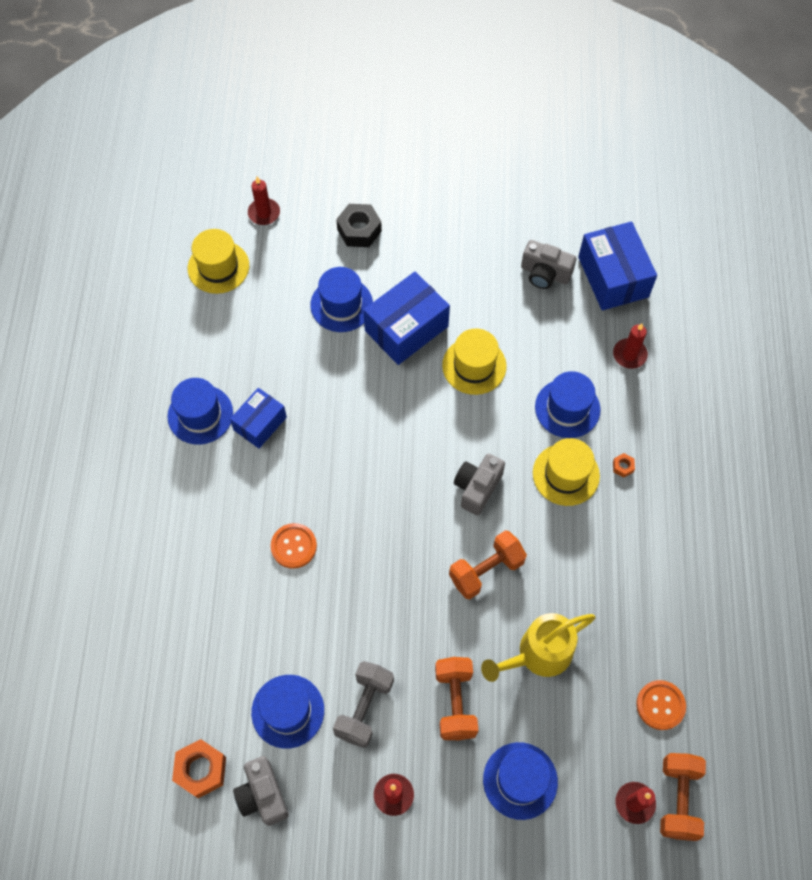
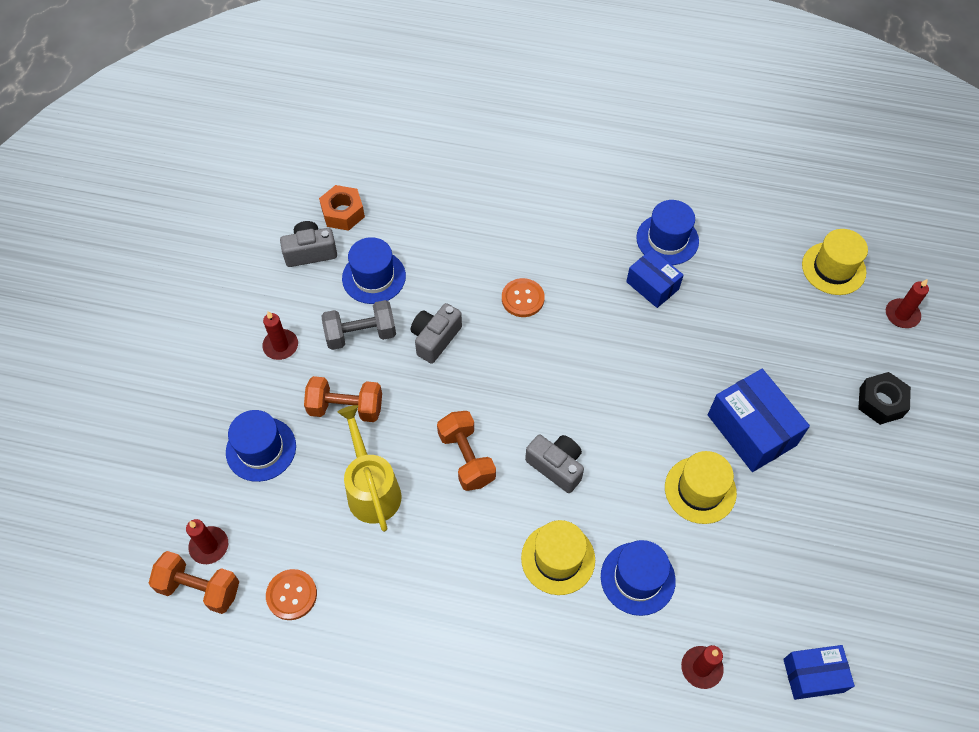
camera: 100 degrees right, 5 degrees down
(341, 305) = (784, 372): blue hat -> none
(364, 708) = (361, 334): grey dumbbell -> grey dumbbell turned 45 degrees counterclockwise
(545, 273) = (819, 593): grey camera -> grey camera (435, 338)
(613, 277) = (813, 675): blue box -> blue box, size x0.63
(623, 467) = (558, 623): orange nut -> none

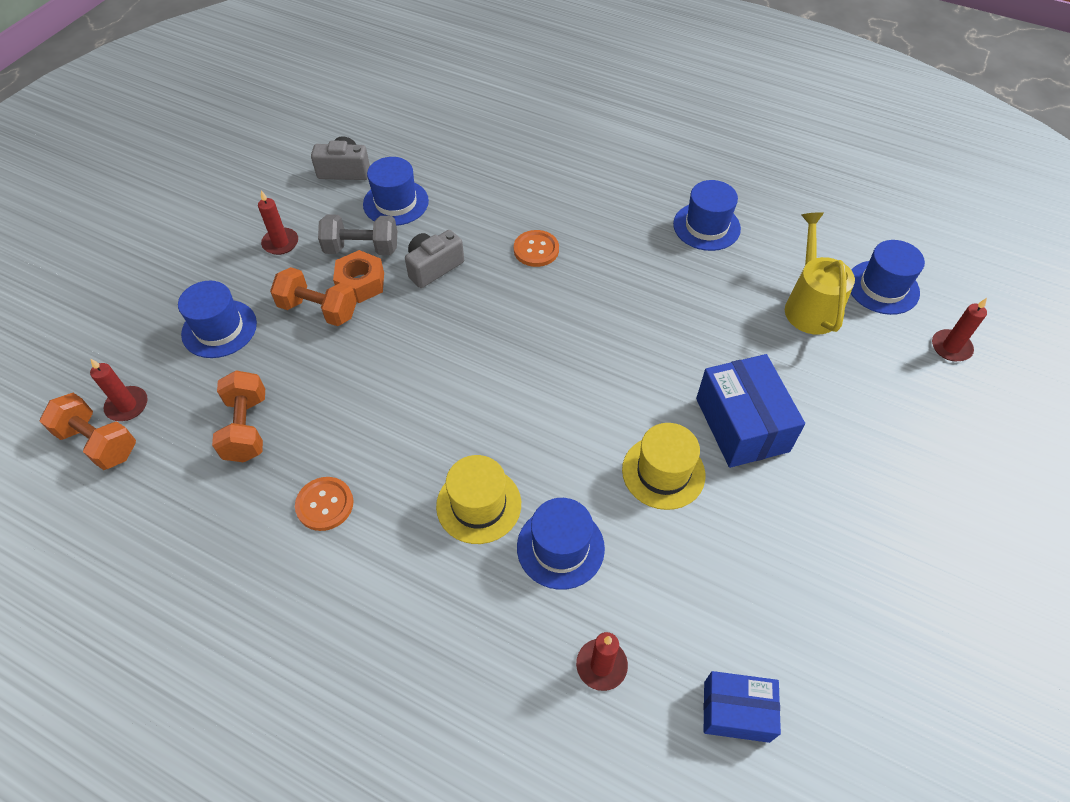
camera: 15 degrees right, 5 degrees down
(291, 595) = (185, 472): orange button -> orange button (325, 504)
(343, 213) = (389, 144): orange nut -> orange nut (361, 283)
(371, 488) = (311, 389): yellow watering can -> yellow watering can (809, 305)
(466, 458) = (420, 383): orange dumbbell -> orange dumbbell (246, 428)
(556, 466) = (512, 412): grey camera -> none
(652, 285) = (676, 264): blue box -> none
(833, 268) = (882, 287): yellow hat -> blue hat
(880, 402) = (902, 430): black nut -> none

